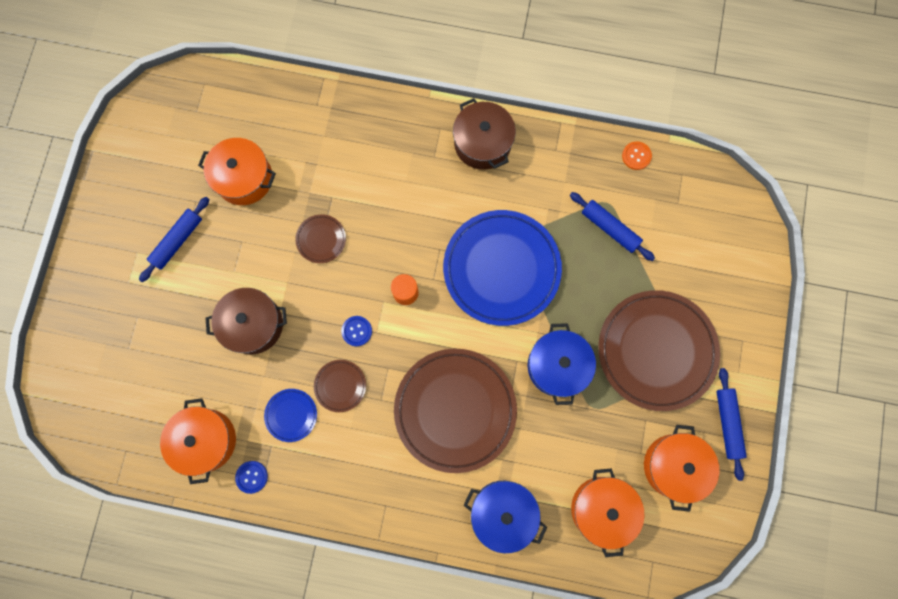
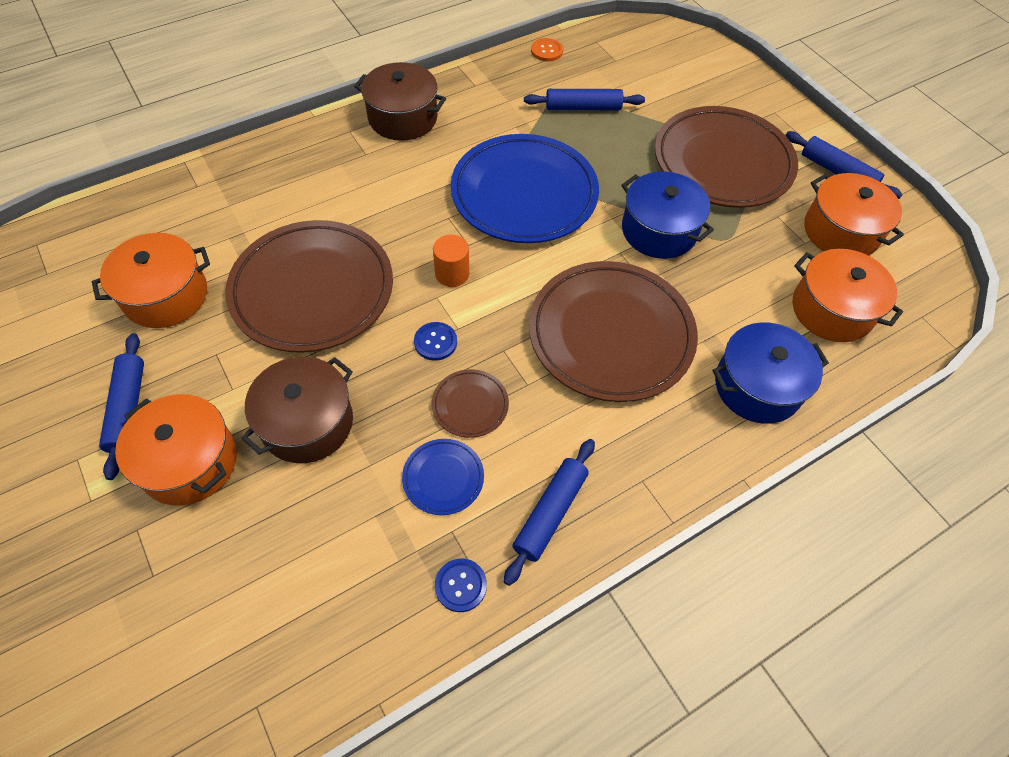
camera: 45 degrees left, 20 degrees down
(205, 440) = (361, 595): orange pot -> orange pot (189, 462)
(321, 239) = (312, 290): brown plate -> brown plate, size x2.31
(324, 480) = (550, 513): none -> blue rolling pin

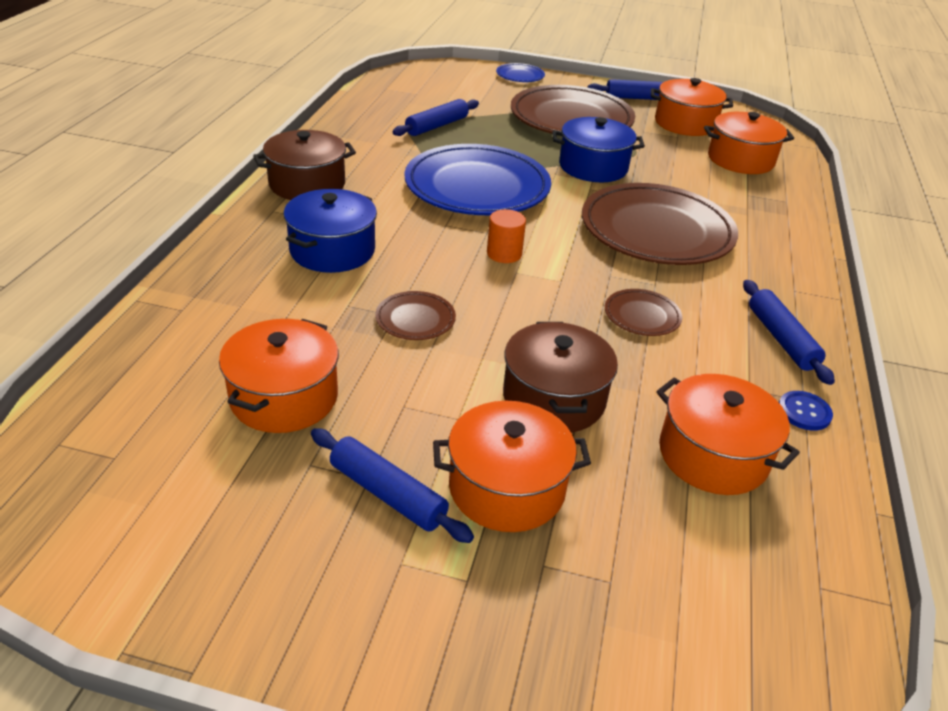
camera: 45 degrees left, 20 degrees down
(312, 290) = (415, 319): brown plate -> brown plate, size x0.43
(340, 556) = (713, 455): none -> orange pot
(435, 342) = (560, 296): blue button -> none
(443, 478) = (695, 365): blue plate -> blue plate (520, 76)
(546, 51) = (357, 105): orange button -> none
(757, 386) = (768, 212): blue pot -> blue pot (332, 250)

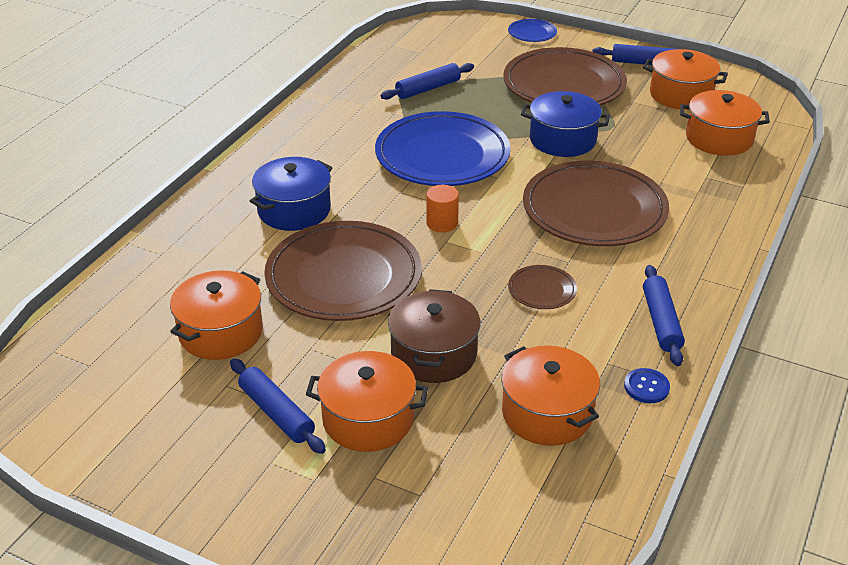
camera: 15 degrees right, 0 degrees up
(307, 184) = (291, 145): brown pot -> none
(415, 319) = (344, 277): brown plate -> brown plate, size x2.31

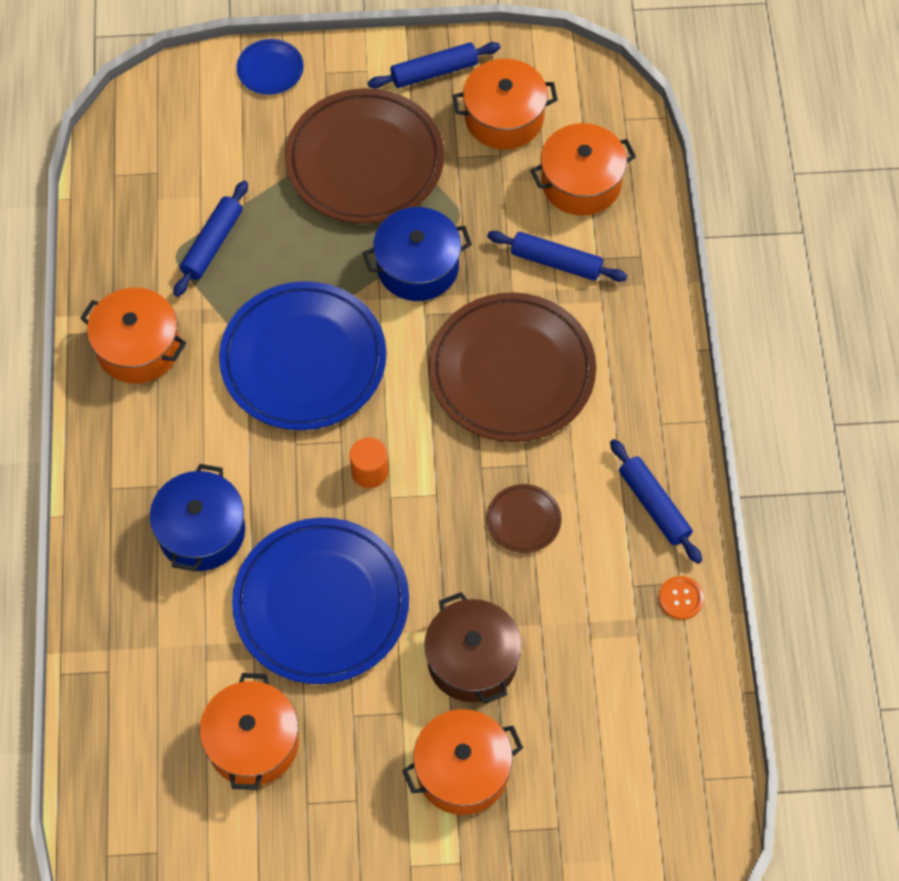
camera: 30 degrees left, 25 degrees up
(276, 413) = (376, 809): blue rolling pin -> blue rolling pin (556, 262)
(344, 277) = (321, 604): brown plate -> blue plate
(547, 413) = (612, 677): orange pot -> orange pot (138, 348)
(646, 387) = (681, 598): blue button -> orange button

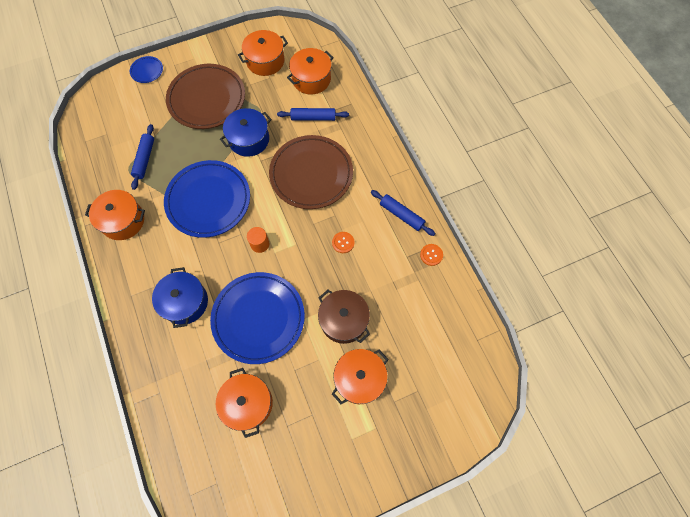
camera: 20 degrees left, 5 degrees up
(434, 72) = (225, 50): blue rolling pin -> none
(523, 520) = (343, 242): brown plate -> orange button

